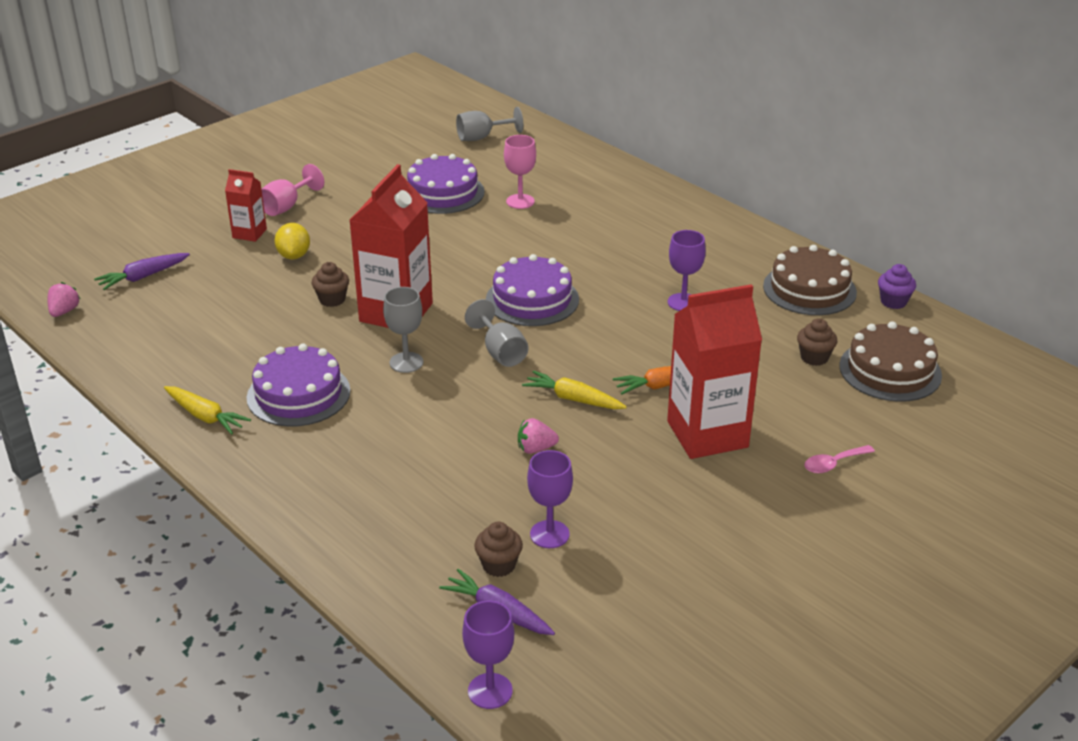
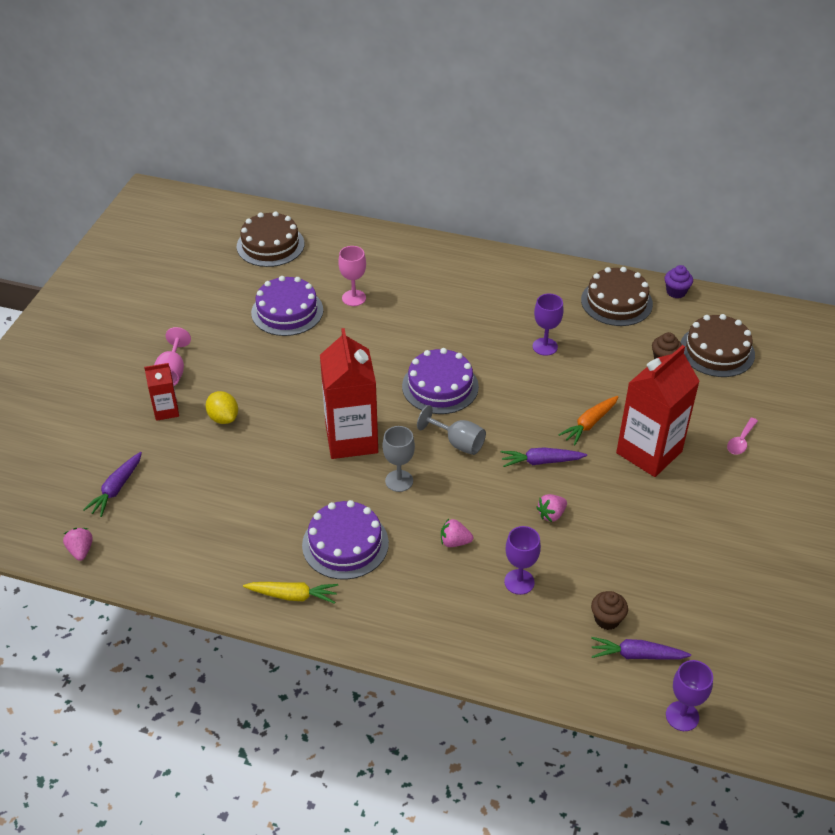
camera: 30 degrees left, 10 degrees up
(332, 300) = (292, 447): brown cupcake -> none
(408, 433) = (454, 542): none -> pink strawberry
(482, 137) = (270, 245): grey goblet -> brown cake
(549, 534) = (618, 579): purple goblet -> purple goblet (519, 582)
(573, 399) = (541, 461): yellow carrot -> purple carrot

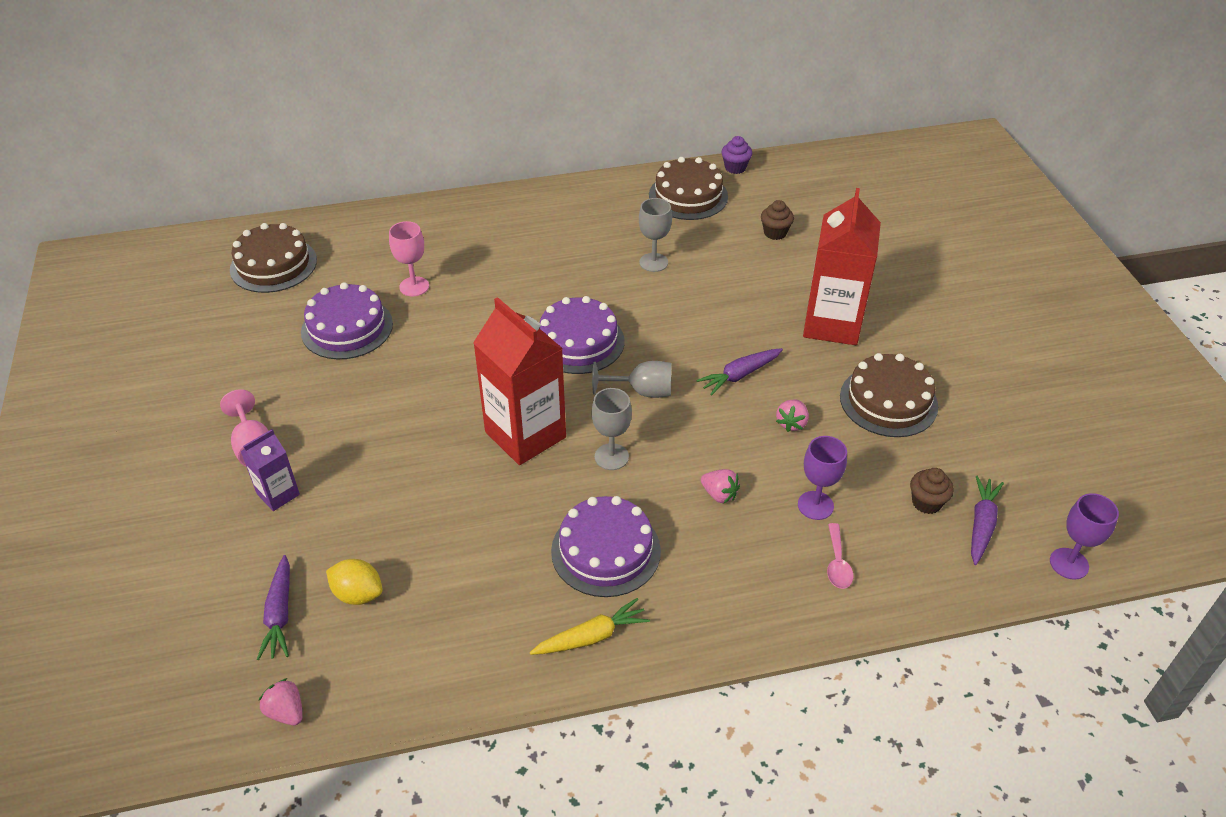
camera: 30 degrees left, 0 degrees up
(166, 410) = (278, 494): red carton -> purple carton
(223, 418) = (357, 473): yellow lemon -> yellow lemon (358, 594)
(454, 542) = (719, 494): pink strawberry -> pink strawberry turned 120 degrees counterclockwise
(545, 346) = (653, 262): purple goblet -> grey goblet
(589, 424) = (756, 319): orange carrot -> none
(636, 655) = (981, 524): purple carrot -> purple carrot turned 135 degrees clockwise
(717, 351) = (815, 207): brown cake -> brown cake (888, 401)
(740, 441) = (903, 281): pink spoon -> pink spoon (837, 563)

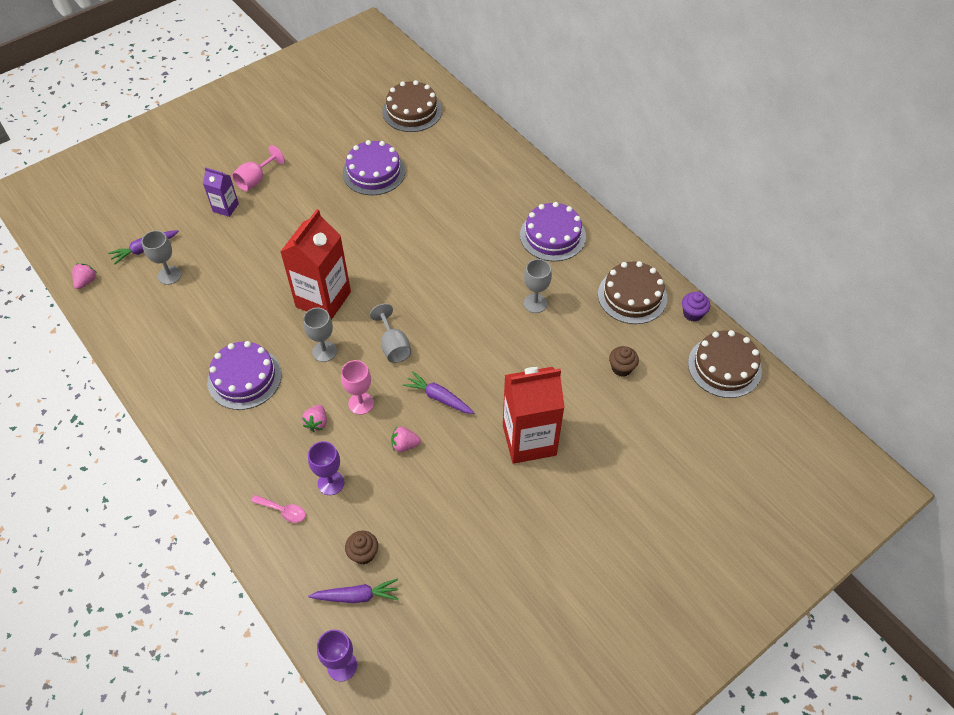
camera: 65 degrees right, 10 degrees up
(358, 594) = (169, 275): yellow lemon -> grey goblet
(414, 286) = (430, 185): pink goblet -> pink goblet (361, 403)
(578, 341) = (424, 292): purple cake -> purple cake (552, 235)
(591, 637) = (177, 395): yellow carrot -> none
(837, 563) = (283, 511): pink spoon -> pink spoon turned 135 degrees counterclockwise
(888, 401) = (459, 502): brown cake -> brown cake (724, 366)

